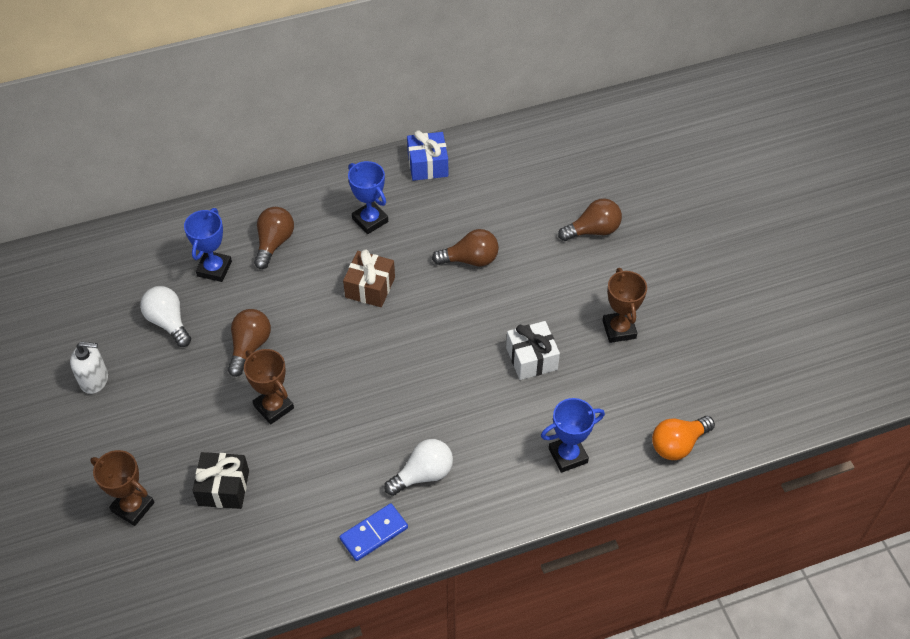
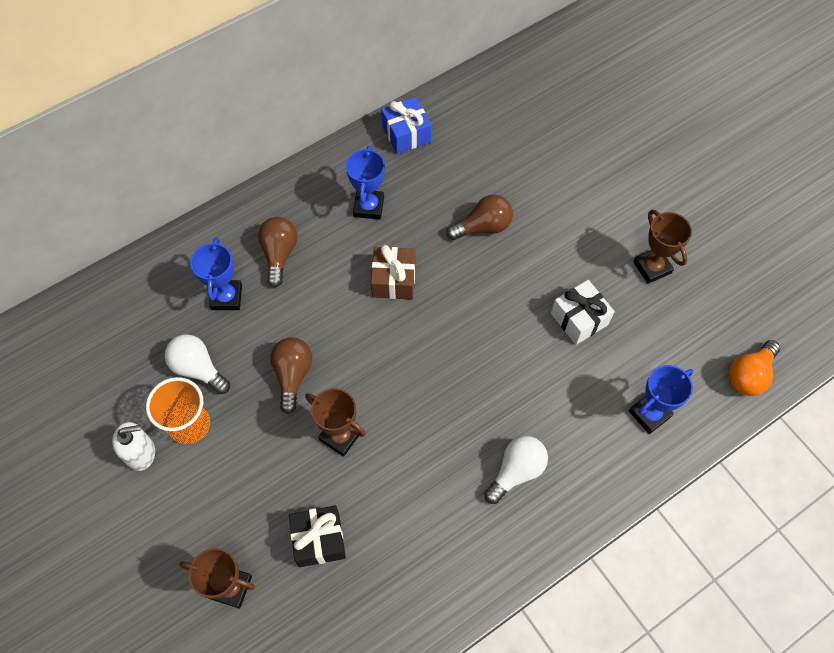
camera: 15 degrees left, 10 degrees up
(144, 366) = (189, 425): none -> orange cup
(370, 220) = (369, 207): blue trophy -> blue trophy turned 60 degrees clockwise
(374, 533) = (489, 549): blue domino -> none
(593, 230) = (591, 168): brown light bulb -> none

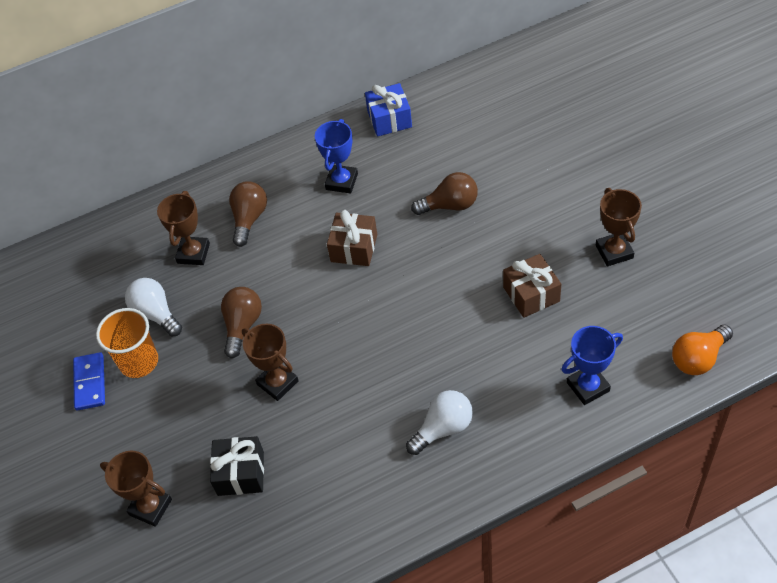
camera: 15 degrees right, 10 degrees down
(141, 453) = (90, 383): white soap dispenser -> blue domino
(226, 297) = (193, 253): blue trophy -> brown trophy
(579, 319) = (531, 294): white gift -> brown gift

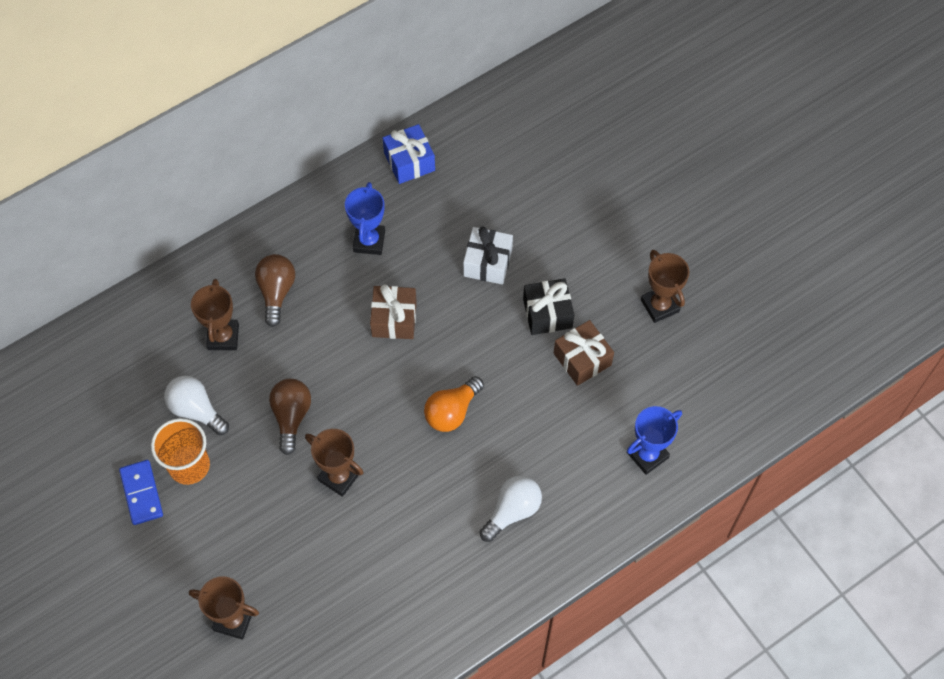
camera: 15 degrees left, 10 degrees up
(240, 473) = (318, 576): black gift -> black gift (547, 313)
(450, 205) = (487, 263): brown light bulb -> white gift
(698, 358) = (750, 416): orange light bulb -> orange light bulb (452, 411)

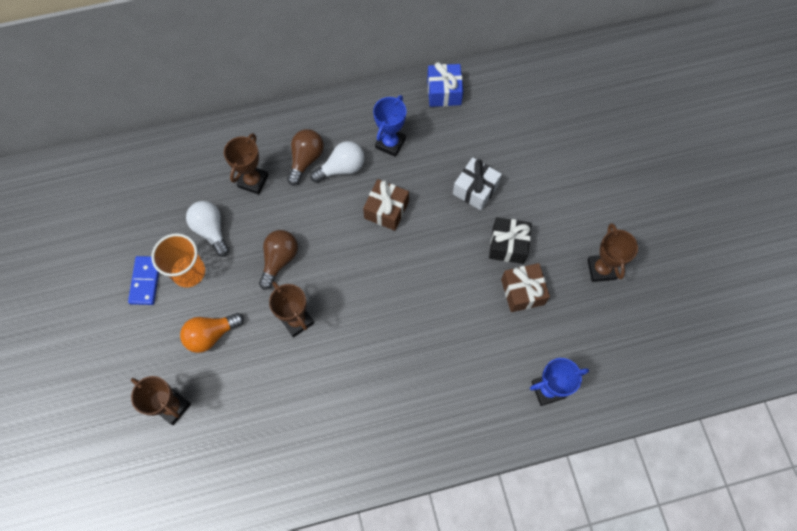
camera: 20 degrees right, 5 degrees up
(452, 411) = (403, 299): orange light bulb -> orange light bulb (211, 335)
(512, 511) = (421, 397): white light bulb -> white light bulb (342, 168)

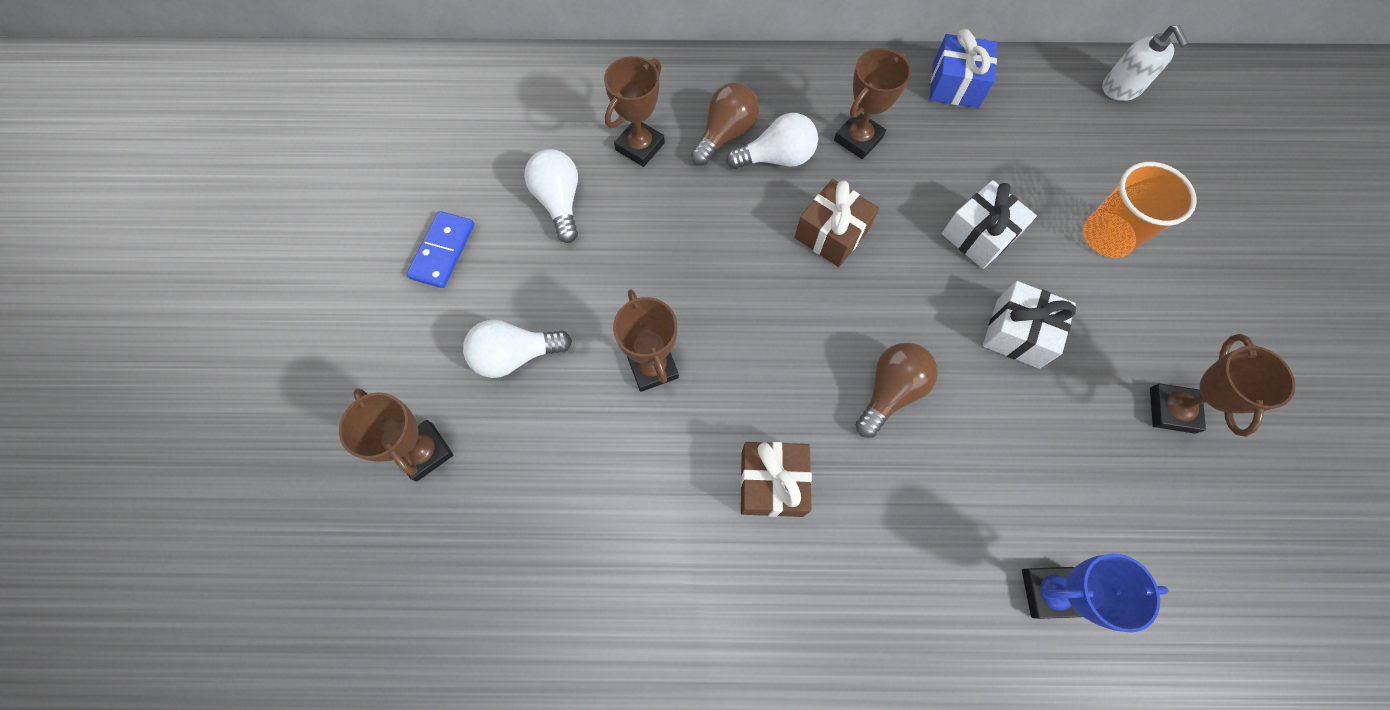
camera: 15 degrees right, 0 degrees up
(189, 272) = (509, 253): orange cup -> orange cup (1107, 236)
(211, 335) = (515, 355): orange light bulb -> white light bulb
(279, 260) = (649, 268): brown light bulb -> brown light bulb (890, 391)
(390, 143) = (858, 139): blue trophy -> brown trophy
(508, 245) = (1017, 333): black gift -> white gift
(522, 292) = (1030, 413): brown gift -> brown gift (771, 483)
(546, 71) = (1121, 88): none -> white soap dispenser

